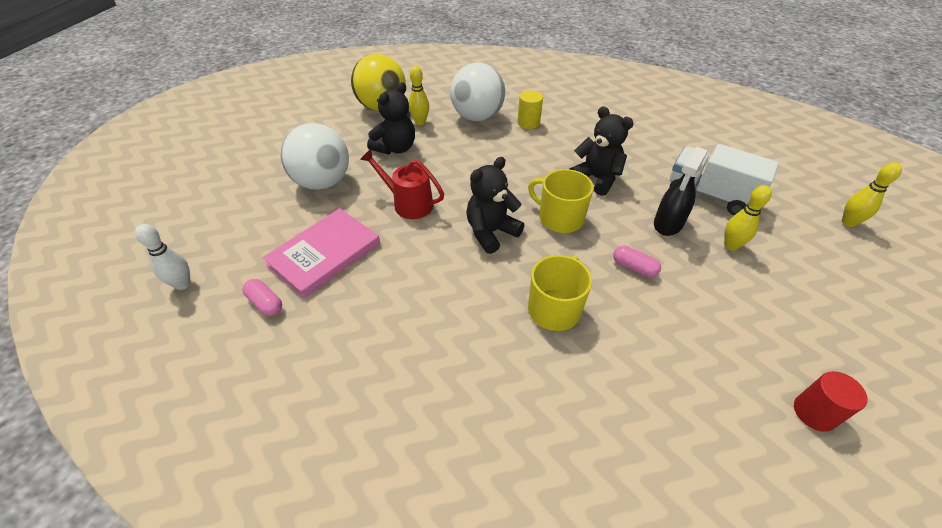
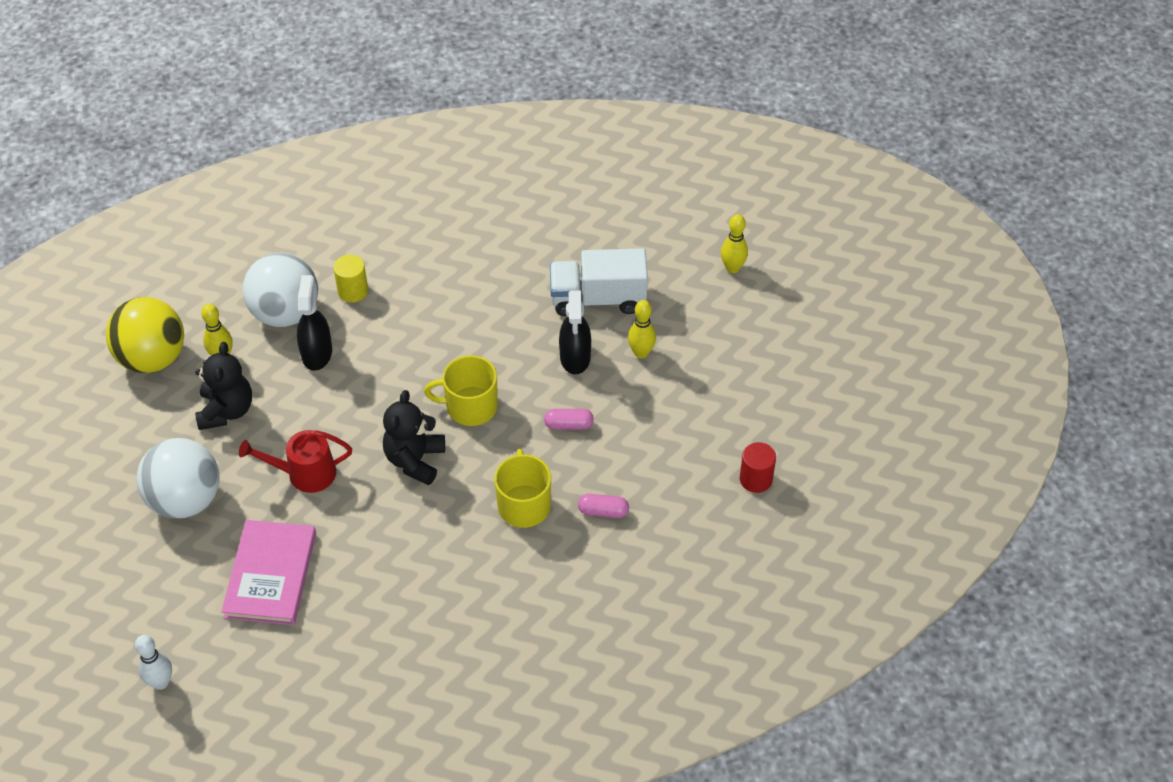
camera: 35 degrees left, 5 degrees up
(265, 303) = (262, 650): pink capsule -> pink capsule (603, 511)
(478, 143) = (317, 353): none -> black spray bottle
(596, 179) = (477, 336): black teddy bear -> none

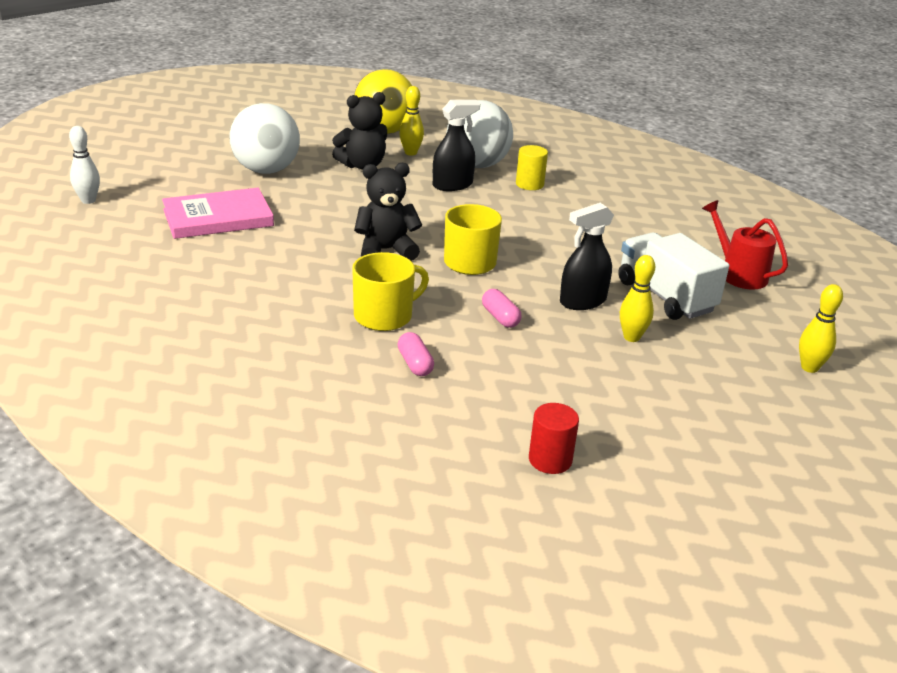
camera: 60 degrees right, 20 degrees down
(305, 473) = (329, 208): red watering can -> red watering can (738, 274)

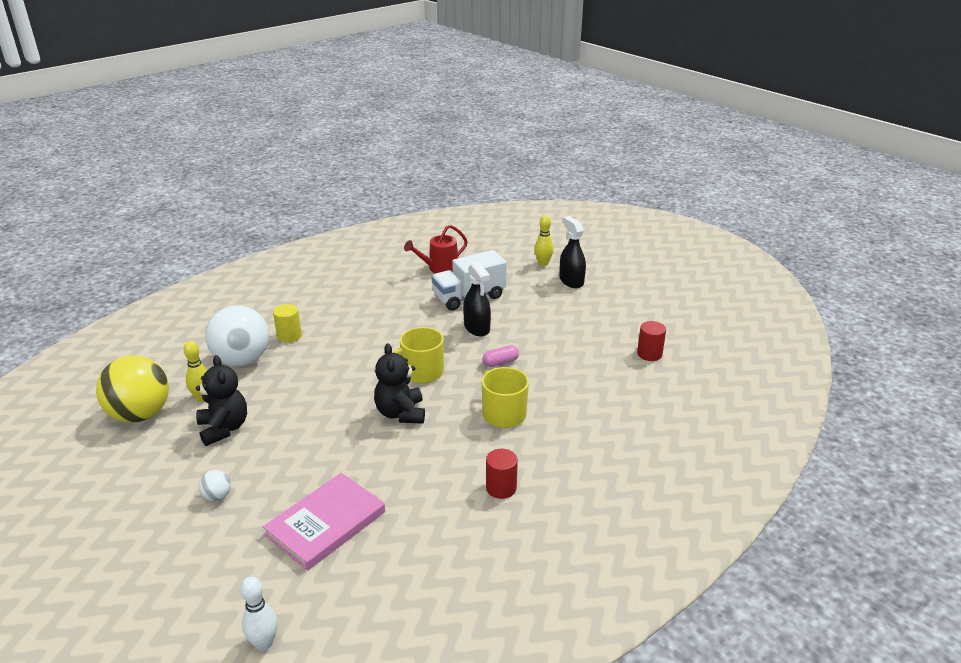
camera: 85 degrees left, 0 degrees up
(218, 218) = (326, 523): pink book -> pink book turned 60 degrees clockwise
(247, 310) = (501, 488): none -> red cylinder
(266, 170) = (217, 496): white ball -> white ball, size x0.41
(415, 364) = (563, 400): pink capsule -> none
(452, 185) = (281, 375): black spray bottle -> black spray bottle (571, 281)
(631, 337) = (519, 314): yellow bowling pin -> none

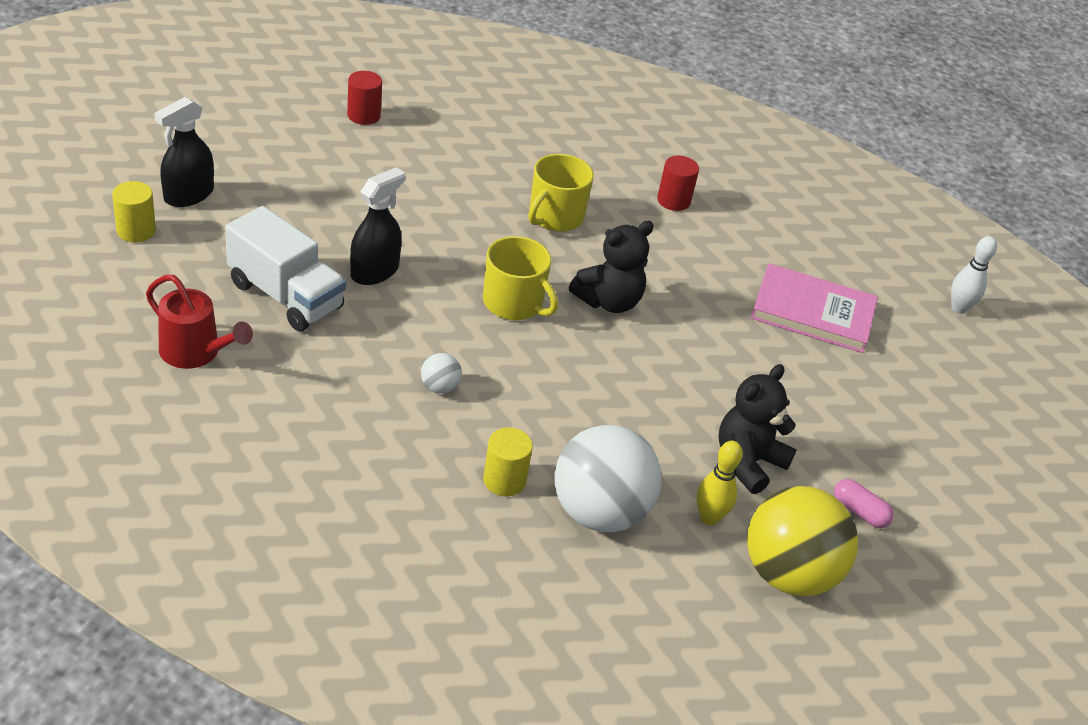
camera: 120 degrees left, 10 degrees up
(217, 496) = (848, 415): white ball -> white ball (439, 387)
(500, 362) = (450, 235): pink capsule -> pink capsule (859, 512)
(543, 263) = (136, 231): yellow bowling pin -> yellow cylinder

